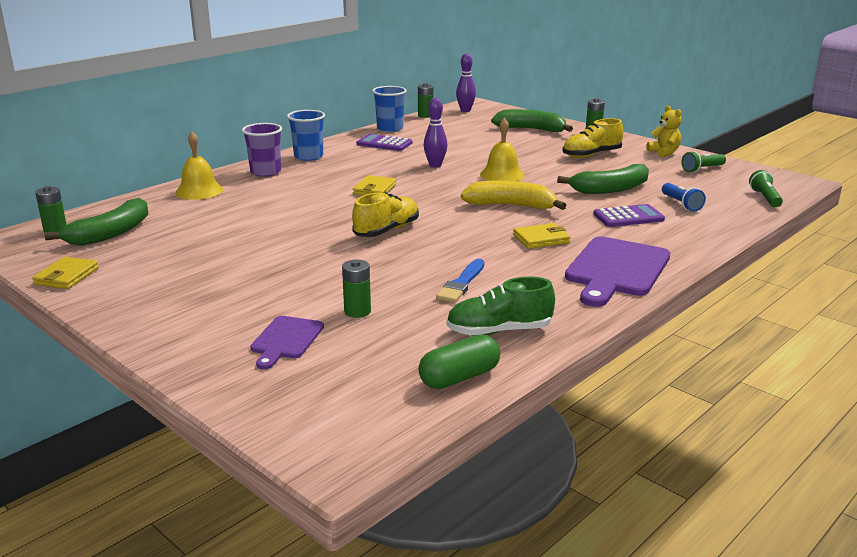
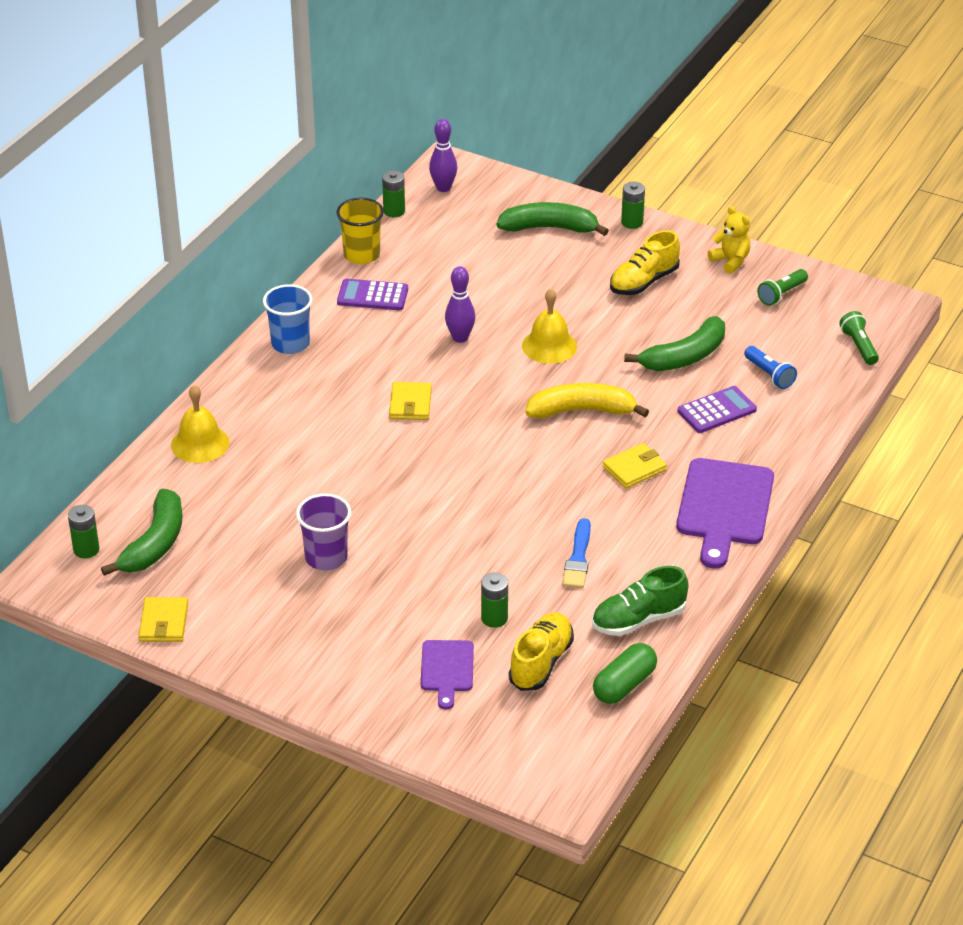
camera: 15 degrees left, 15 degrees up
(265, 172) = (256, 389): purple cup -> purple cup (326, 557)
(386, 230) = (462, 483): yellow shoe -> yellow shoe (541, 662)
(390, 128) = (361, 255): blue cup -> yellow cup

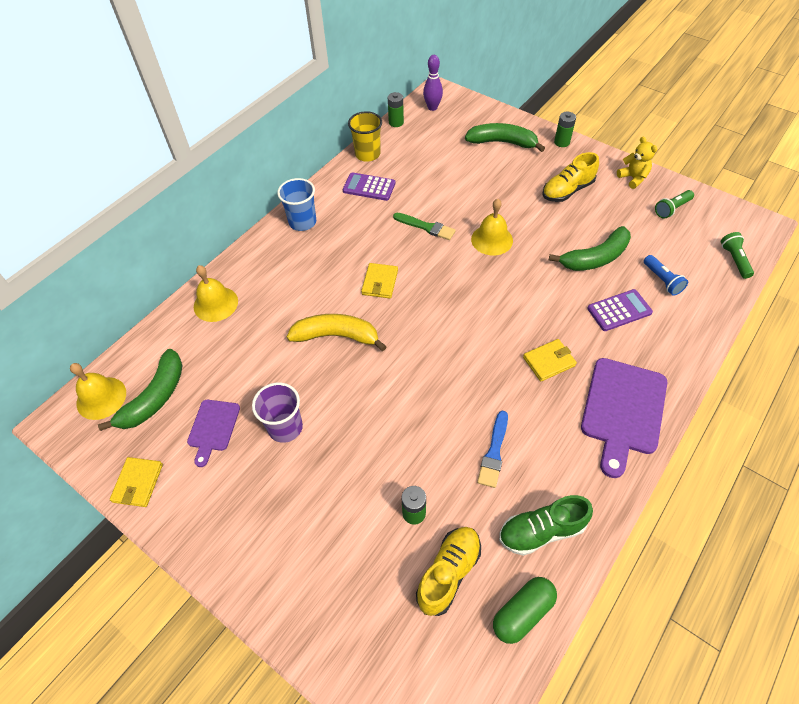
camera: 10 degrees right, 15 degrees up
(86, 550) = (101, 398): green battery -> yellow bell
(447, 669) = (363, 570): purple cutting board -> purple cutting board (213, 428)
(460, 338) = (426, 227): purple bowling pin -> green brush
(582, 411) = (511, 301): yellow banana -> yellow banana (336, 336)

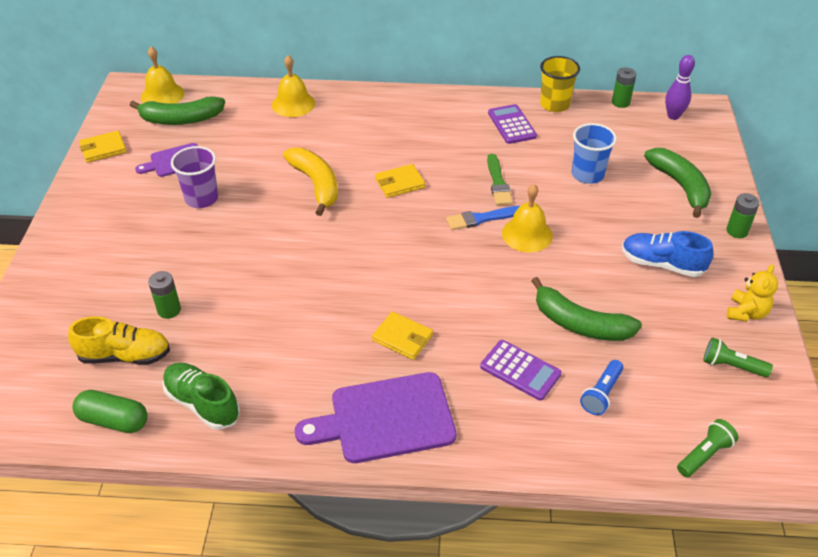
camera: 55 degrees right, 10 degrees down
(302, 222) = (427, 106): blue cup -> blue cup (587, 174)
(494, 452) = (265, 338): blue brush -> blue brush (481, 218)
(567, 190) = (662, 264): yellow shoe -> blue shoe

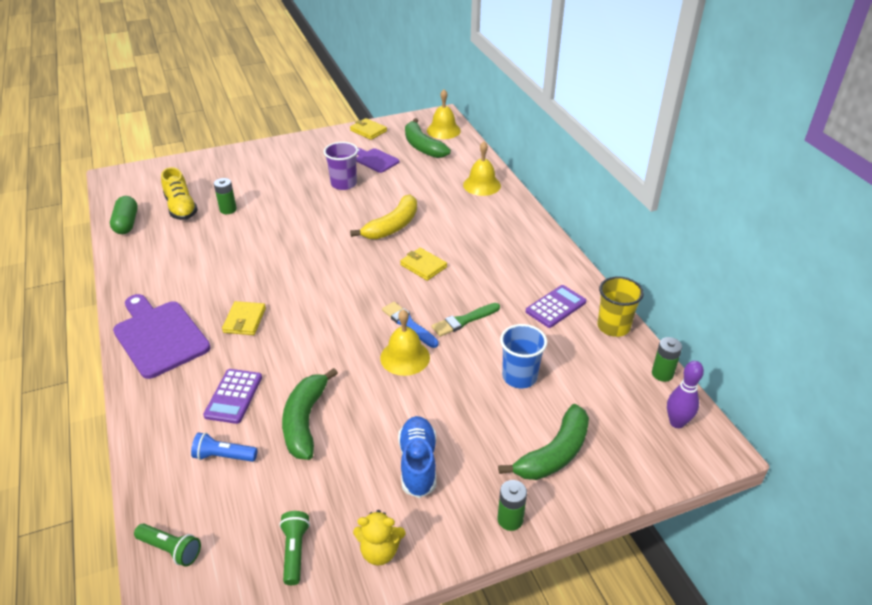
camera: 65 degrees right, 5 degrees down
(202, 404) = (150, 251): green shoe -> none

